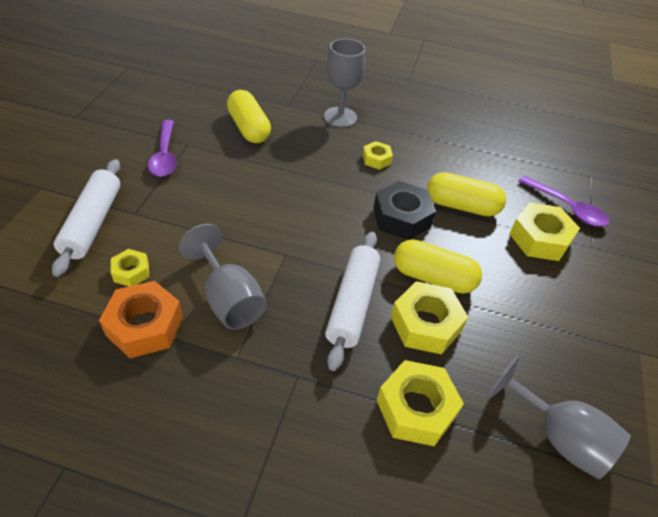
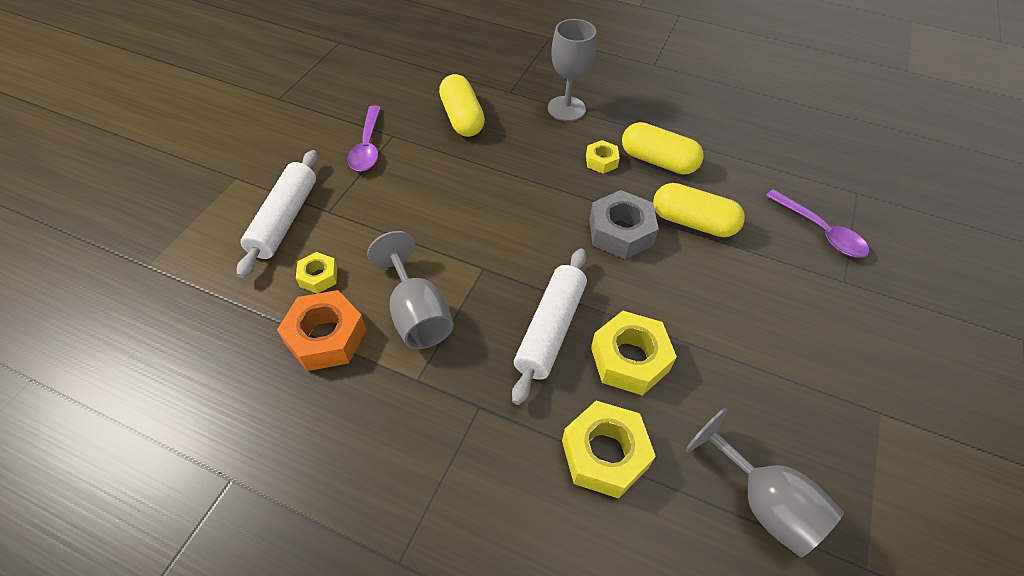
camera: 10 degrees right, 5 degrees up
(402, 217) = (620, 232): black nut -> grey nut
(433, 277) = (646, 305): yellow capsule -> yellow capsule (658, 161)
(540, 238) = (780, 267): yellow nut -> none

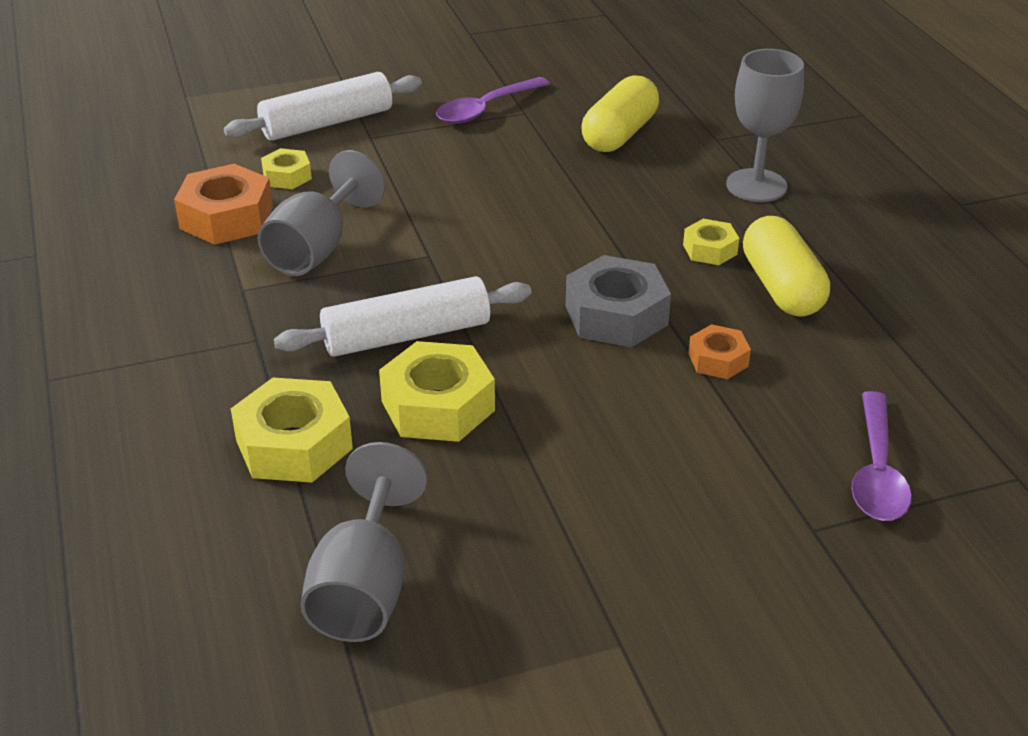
camera: 50 degrees right, 15 degrees down
(693, 222) = (718, 360): yellow capsule -> orange nut

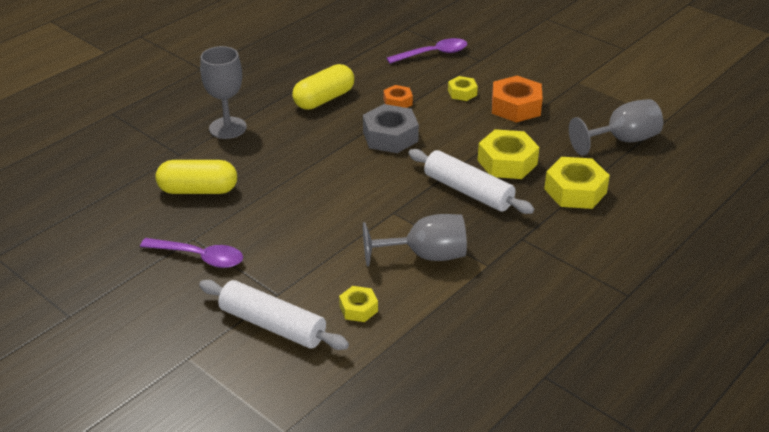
camera: 120 degrees left, 0 degrees up
(226, 218) = (428, 310): orange nut -> orange nut (516, 107)
(710, 249) = (307, 126): yellow nut -> yellow nut (462, 93)

